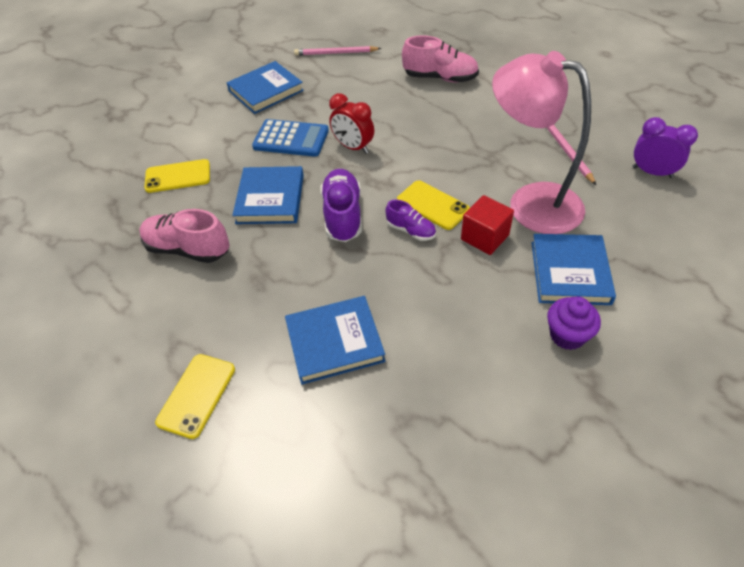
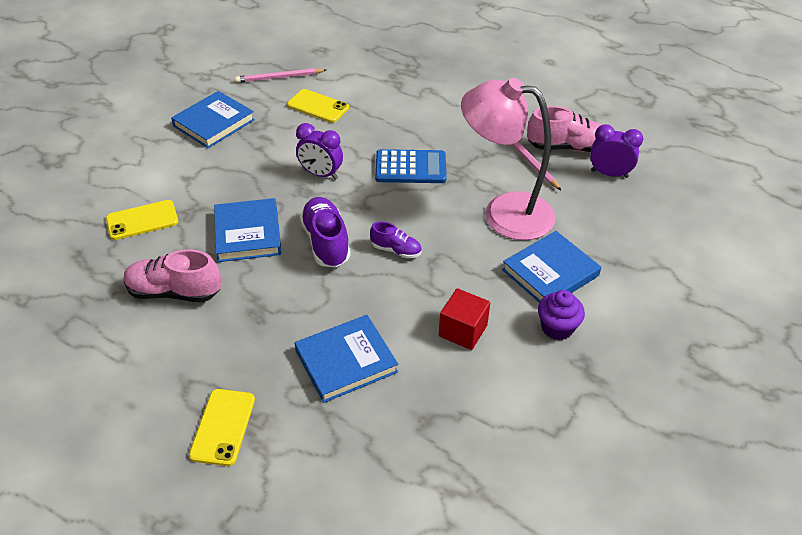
camera: 15 degrees left, 5 degrees down
(291, 139) = (254, 171): blue calculator -> blue calculator (410, 167)
(353, 147) = (321, 174): red clock -> purple clock
(432, 205) = (412, 224): yellow phone -> yellow phone (318, 106)
(440, 78) = (393, 97): pink shoe -> pink shoe (567, 147)
(484, 237) = (467, 249): red cube -> red cube (463, 331)
(570, 272) = (550, 272): blue book -> blue book turned 60 degrees clockwise

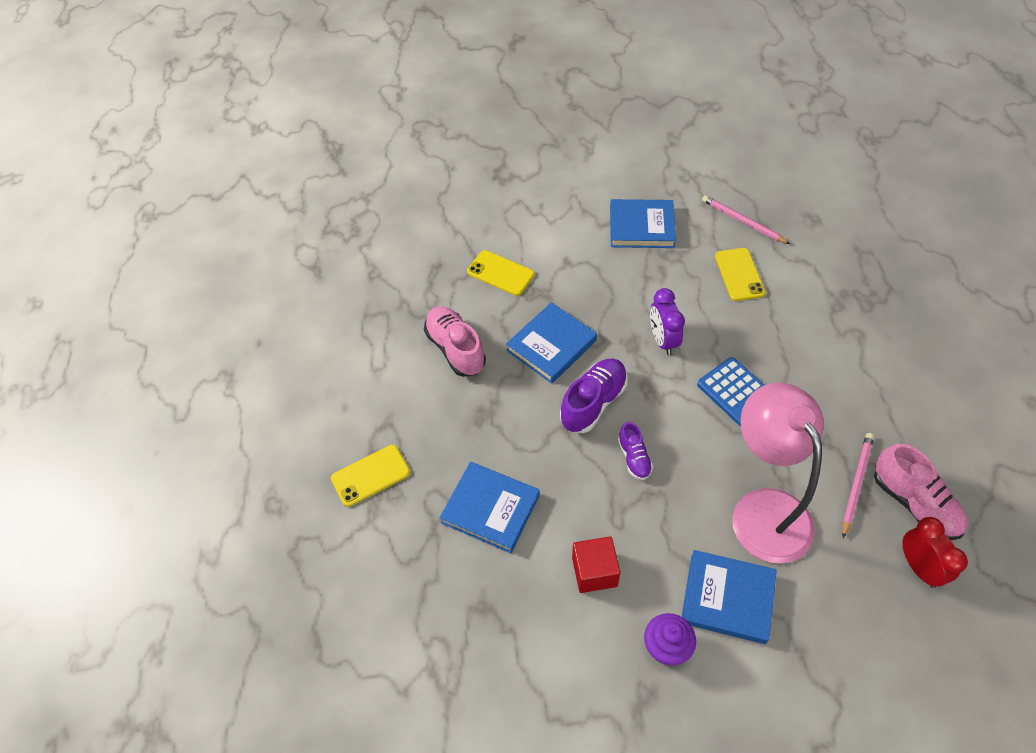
camera: 55 degrees right, 10 degrees up
(609, 174) = (918, 567): purple clock -> red clock

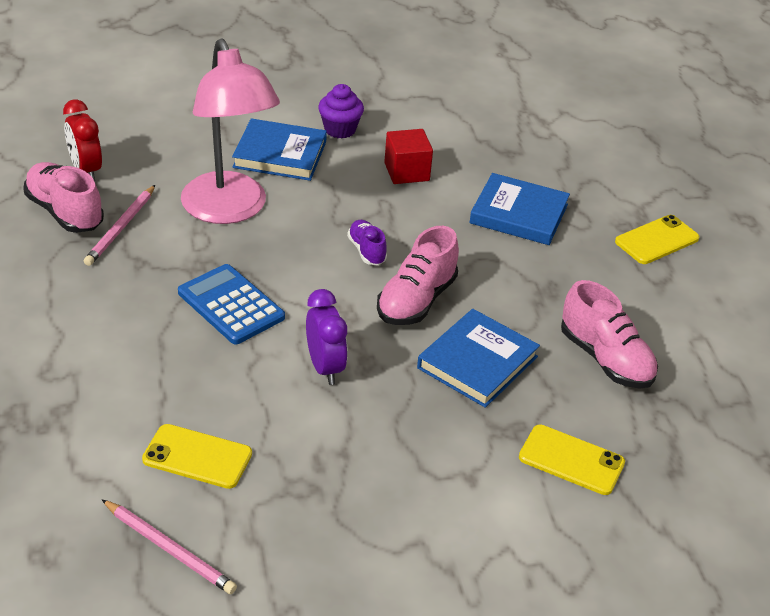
camera: 170 degrees right, 15 degrees down
(593, 403) = (416, 300): purple shoe -> pink shoe
(641, 227) = (348, 538): blue book -> none
(739, 274) = (197, 457): yellow phone -> yellow phone turned 60 degrees counterclockwise

